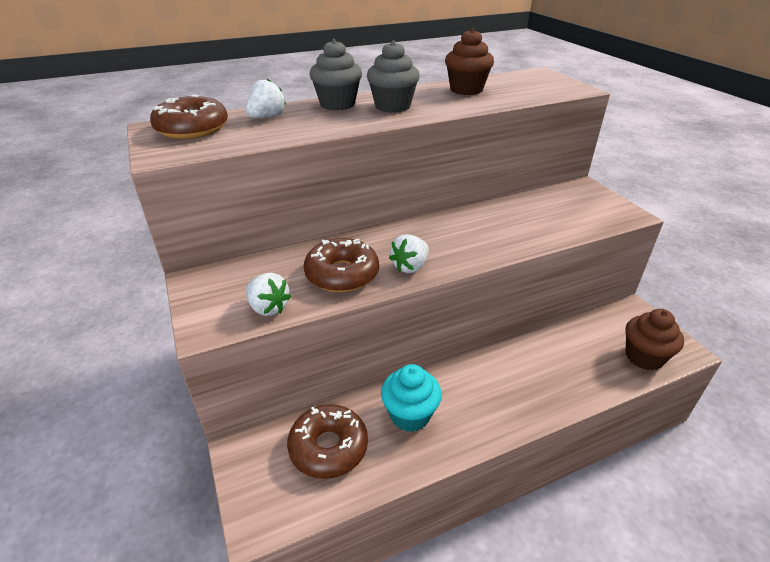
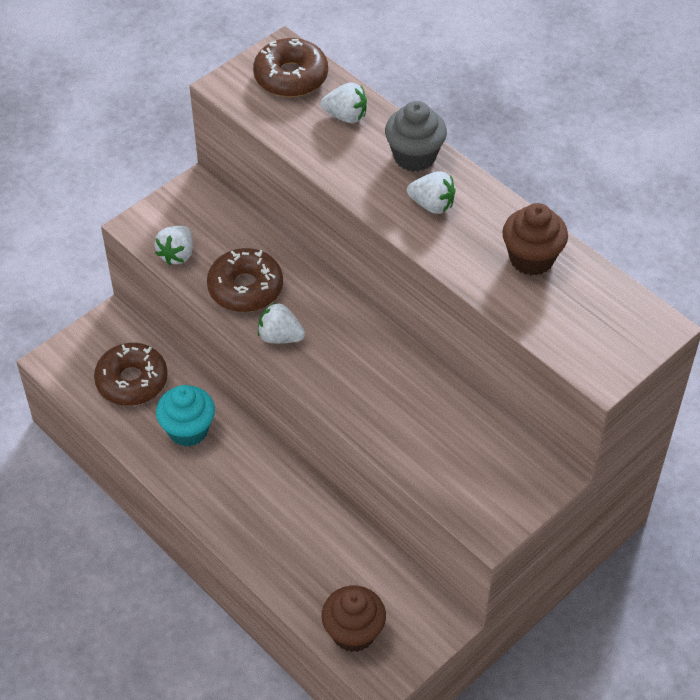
camera: 70 degrees right, 15 degrees up
(392, 106) = (432, 205): grey cupcake -> white strawberry

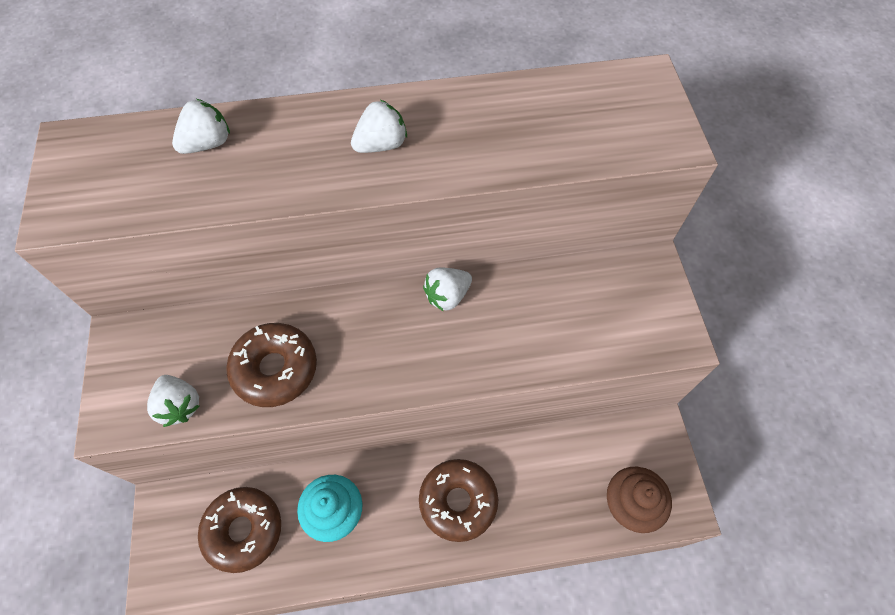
camera: 55 degrees left, 10 degrees up
(280, 337) = (356, 375): white strawberry -> white strawberry (447, 296)
(291, 77) = (109, 156): brown donut -> brown donut (458, 501)
(414, 156) = (311, 123): grey cupcake -> none
(531, 259) = (507, 113): brown cupcake -> none

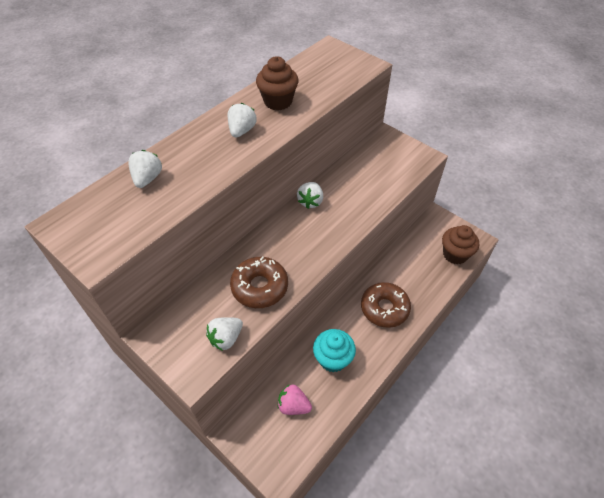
camera: 40 degrees left, 10 degrees down
(180, 405) = (226, 338): white strawberry -> white strawberry turned 120 degrees clockwise
(243, 530) = (293, 405): brown donut -> pink strawberry
(475, 127) = (278, 101): none -> brown cupcake

